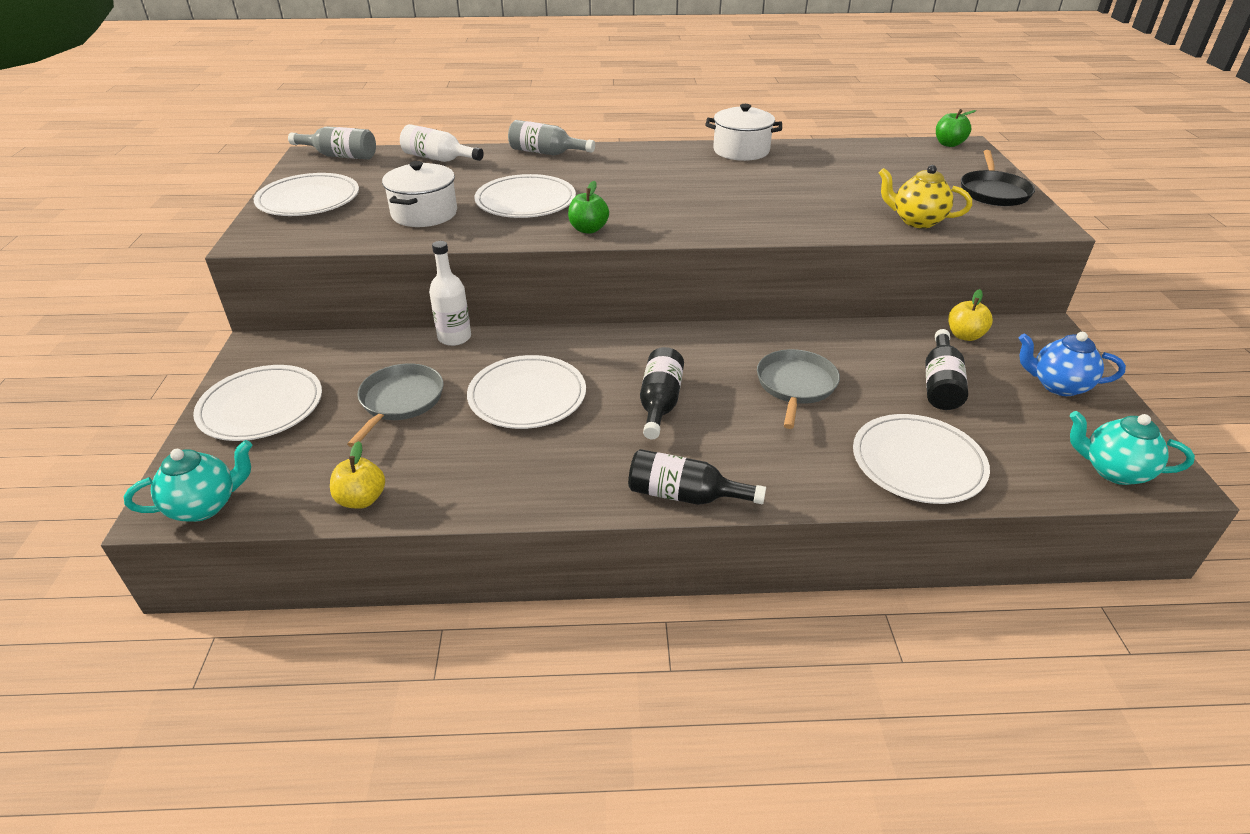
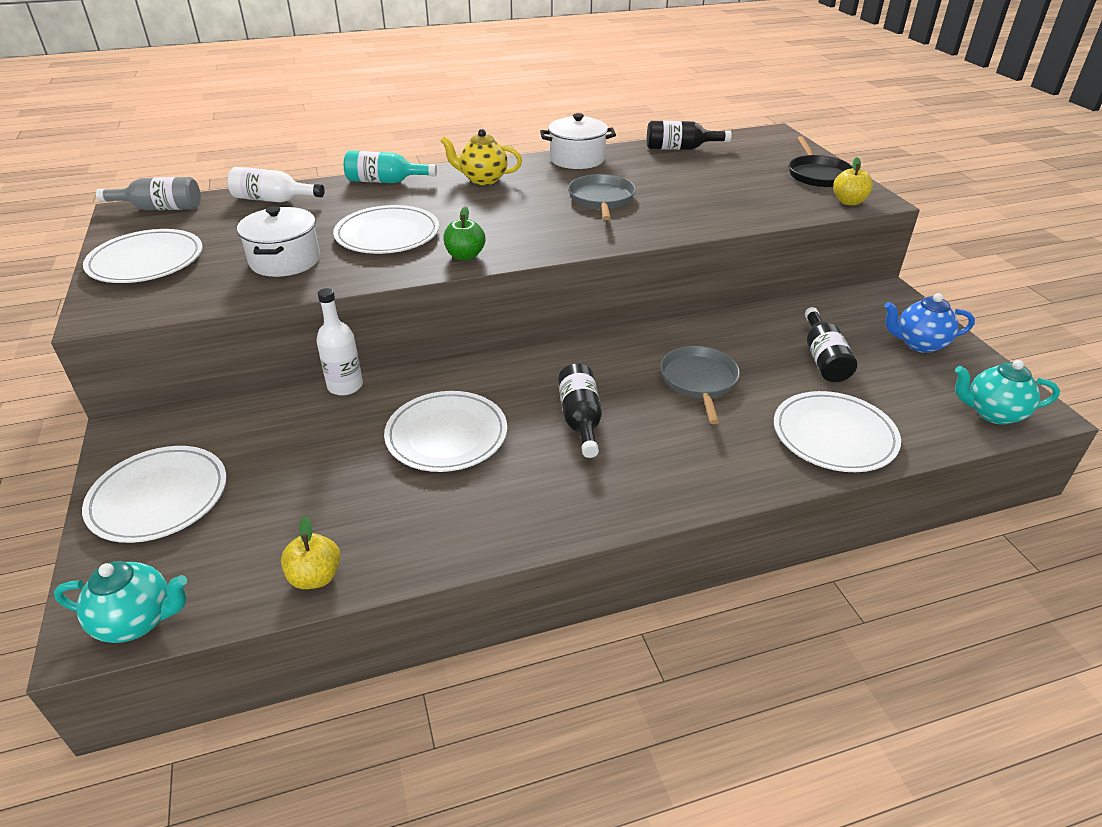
camera: 15 degrees left, 0 degrees up
(205, 506) = (137, 621): turquoise teapot -> turquoise teapot turned 45 degrees clockwise
(400, 401) = (314, 464): grey pan -> grey pan (601, 199)
(546, 153) = (385, 181): grey bottle -> turquoise bottle
(685, 495) = (641, 507): black bottle -> black bottle (680, 148)
(916, 221) = (766, 210): yellow teapot -> yellow teapot (483, 180)
(948, 144) = (760, 134): green apple -> none
(964, 335) = (825, 310): yellow apple -> yellow apple (849, 202)

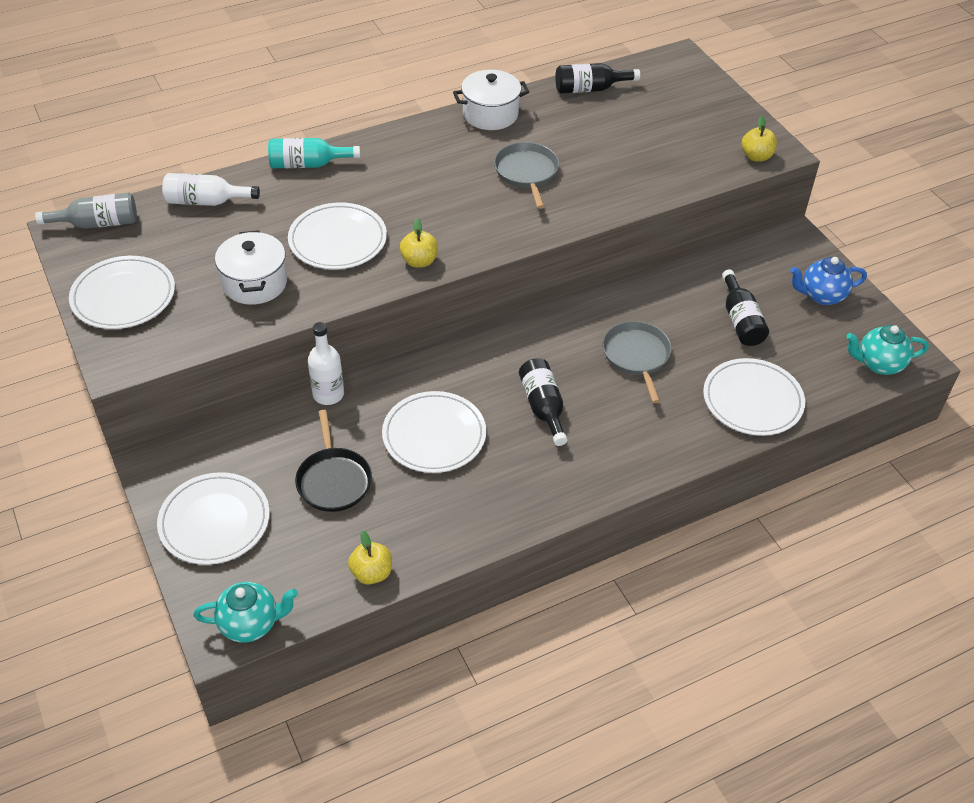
camera: 10 degrees left, 10 degrees up
(465, 256) = (419, 261): green apple -> yellow apple
(483, 180) = (404, 153): yellow teapot -> none
(818, 175) = (726, 119): black pan -> black pan (333, 480)

